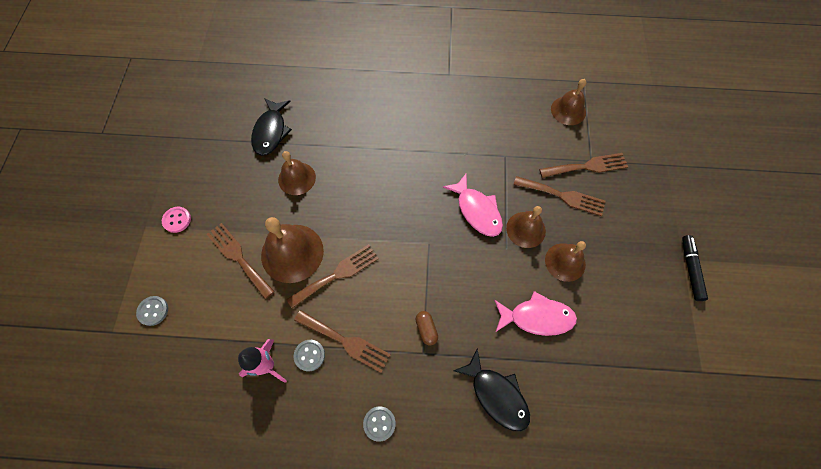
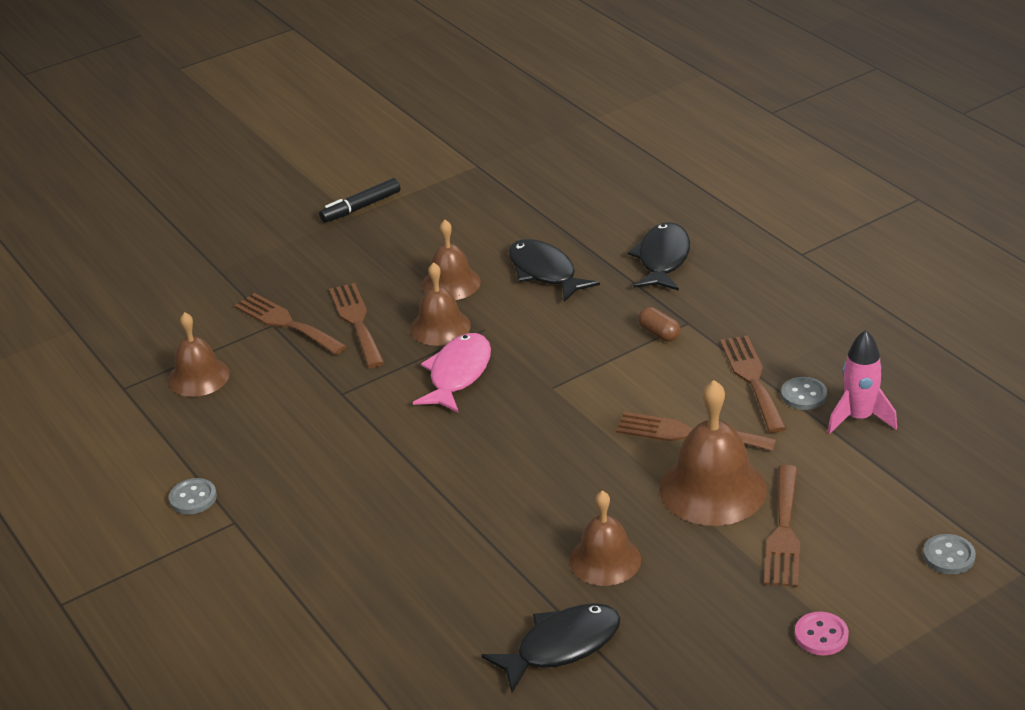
camera: 125 degrees left, 30 degrees down
(379, 423) = (794, 311): grey button -> grey button (193, 498)
(426, 329) = (659, 333): brown capsule -> brown capsule turned 75 degrees counterclockwise
(537, 317) = (545, 272): pink fish -> black fish

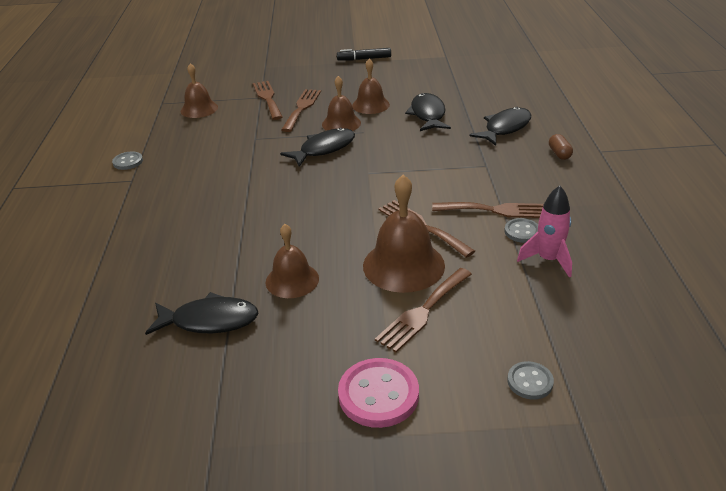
camera: 30 degrees right, 0 degrees up
(457, 374) = (324, 149): pink fish -> black fish
(659, 333) = (462, 165): brown capsule -> brown capsule (559, 154)
(752, 379) = (496, 210): brown fork -> brown fork turned 75 degrees clockwise
(821, 635) = (378, 394): pink button -> pink button, size x1.78

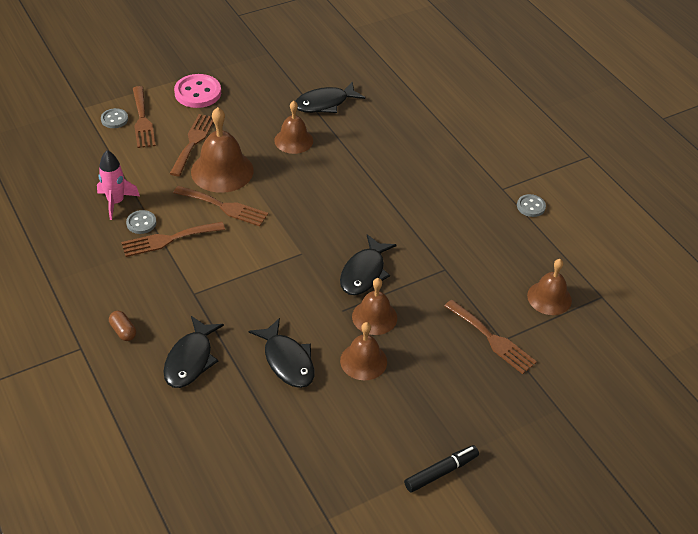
camera: 150 degrees right, 10 degrees up
(302, 108) = (438, 332): brown fork -> brown fork (142, 120)

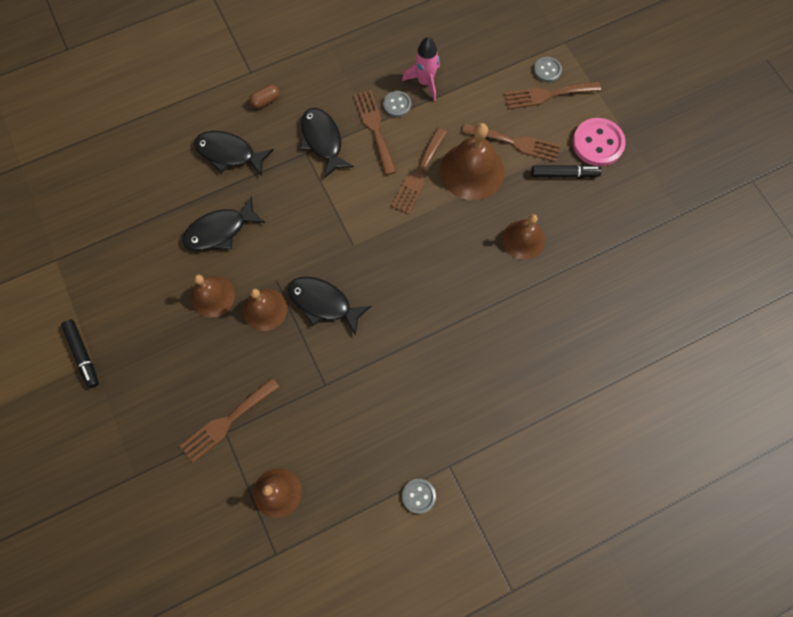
camera: 95 degrees right, 25 degrees up
(228, 113) = (564, 174): none -> black marker
(325, 103) = (590, 274): black fish -> black fish (322, 141)

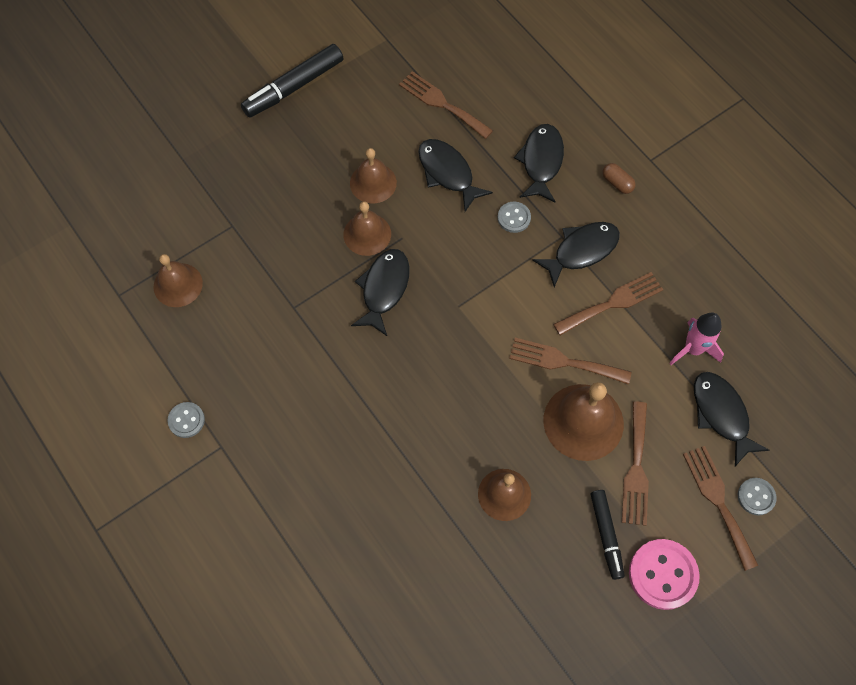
camera: 80 degrees right, 5 degrees down
(83, 355) = (294, 87): black marker -> black marker, size x1.57
(227, 422) = (243, 225): brown fork -> brown fork (442, 103)
(397, 105) = (651, 322): grey button -> grey button (514, 218)
(481, 76) = (721, 414): none -> black fish

